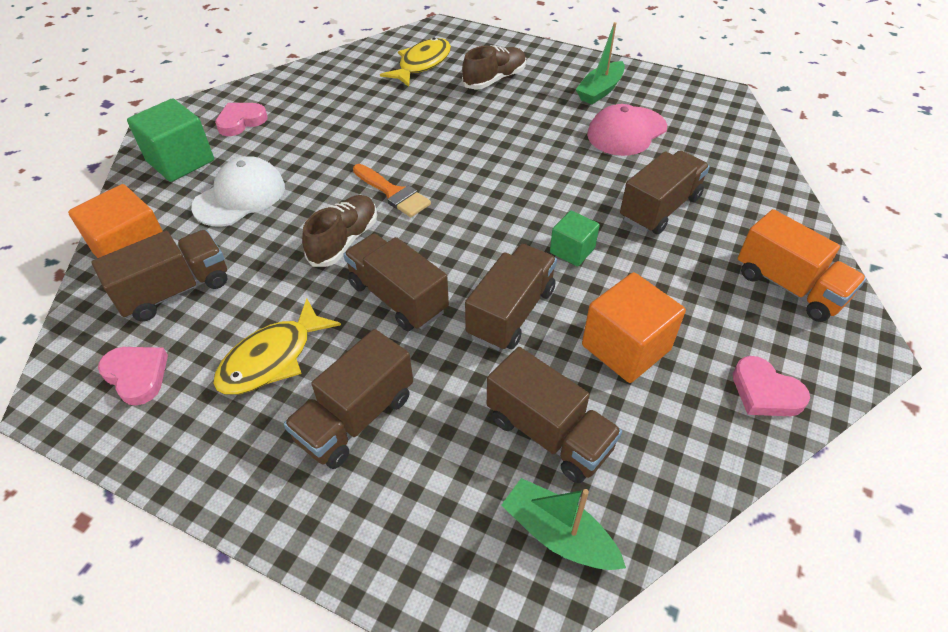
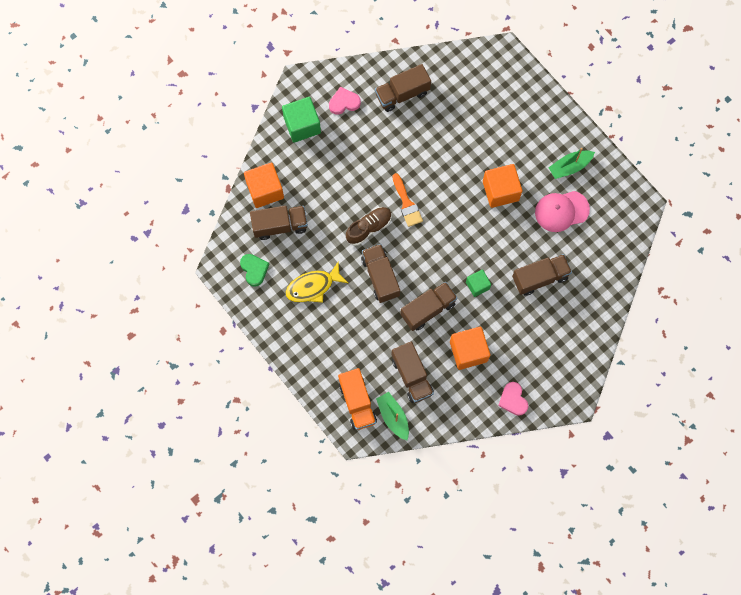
camera: 25 degrees right, 25 degrees up
(137, 375) = (254, 270): pink heart -> green heart
(240, 196) = (326, 170): white cap -> none
(356, 418) = (338, 333): brown truck -> brown truck (402, 94)
(422, 64) = (473, 90): yellow fish -> none
(494, 79) = (511, 126): brown shoe -> none
(526, 138) = (500, 191): none -> orange cube
(789, 286) = (567, 354): orange truck -> orange truck (357, 402)

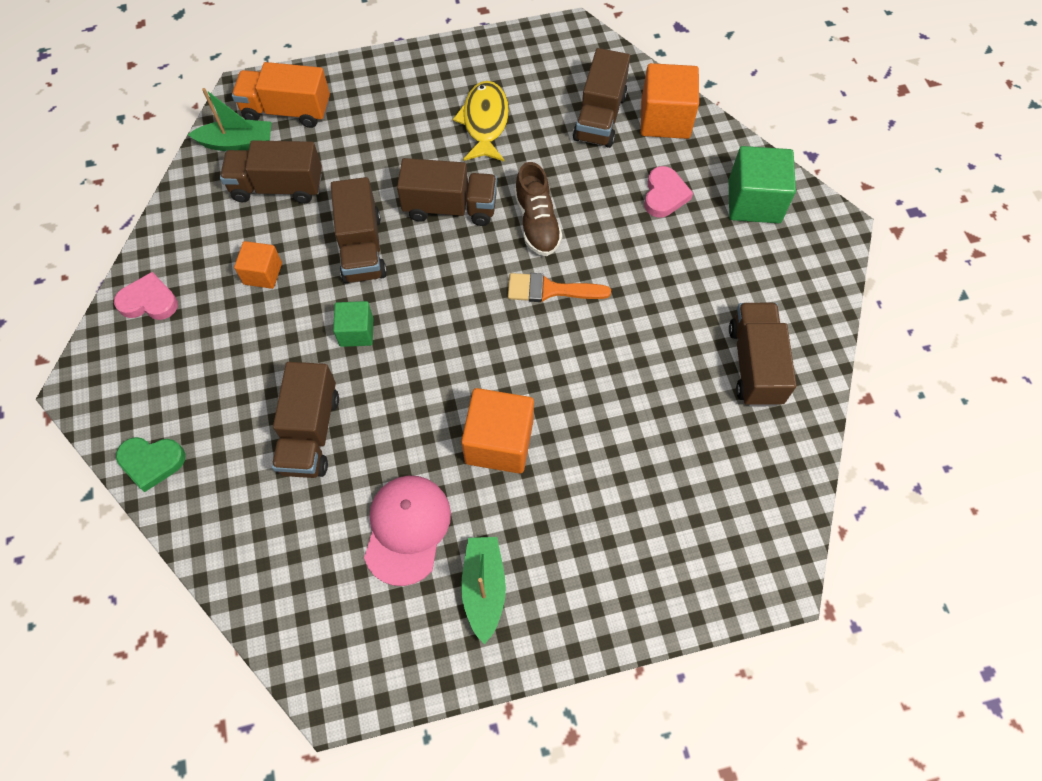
camera: 115 degrees right, 10 degrees down
(254, 270) = (548, 67): green heart -> green heart (152, 462)
(344, 102) = (772, 272): pink heart -> pink heart (664, 195)
(468, 351) = (263, 273): orange cube -> orange cube, size x0.59

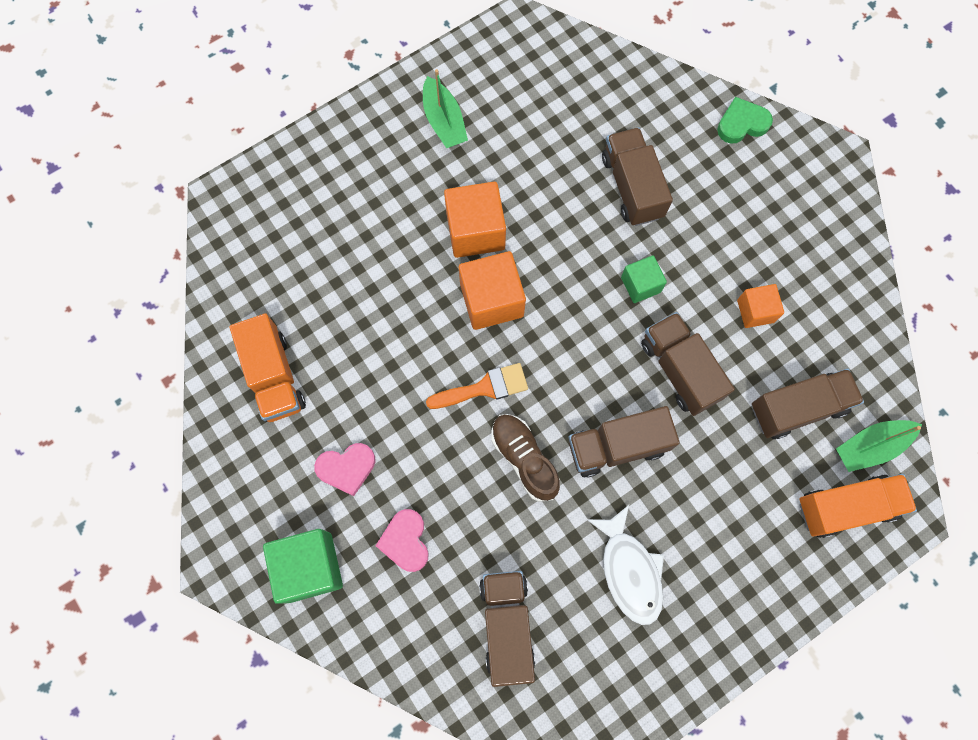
camera: 160 degrees right, 10 degrees up
(149, 301) = (837, 250): pink heart -> pink heart (347, 468)
(407, 529) = (519, 142): pink cap -> none
(485, 122) = (629, 571): yellow fish -> white fish
(665, 119) = (433, 650): orange cube -> orange cube (491, 300)
(754, 364) = (274, 376): brown truck -> orange truck

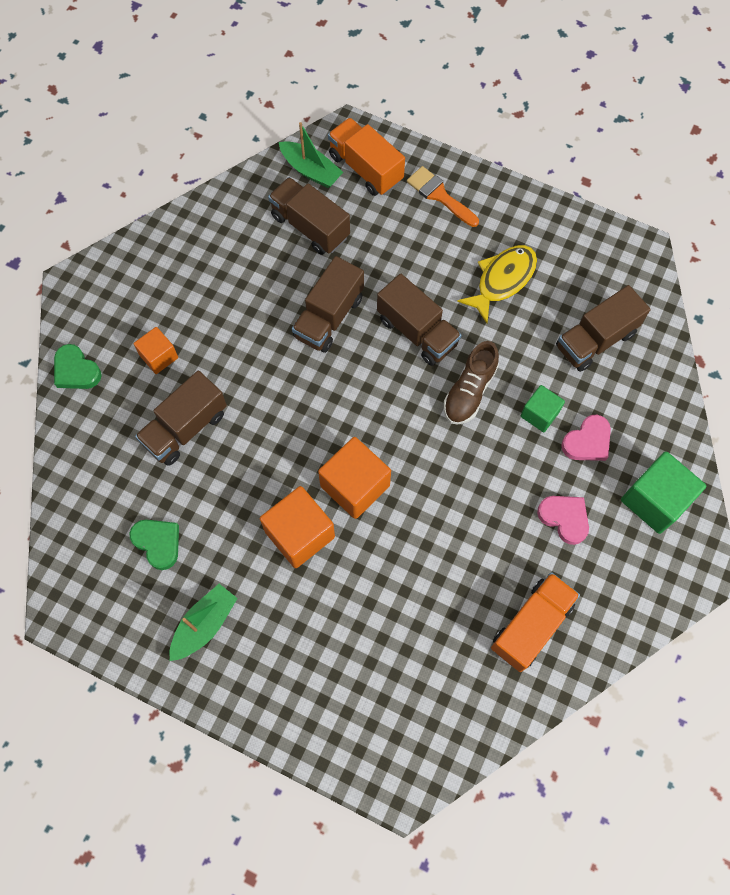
camera: 120 degrees left, 5 degrees down
(484, 388) = (432, 450): orange brush -> orange brush (439, 195)
(536, 118) = (158, 543): none -> green heart
(629, 571) = (502, 280): white fish -> yellow fish
(640, 285) = (273, 378): green cube -> green cube (539, 414)
(755, 311) = (247, 287): orange cube -> orange cube (159, 356)

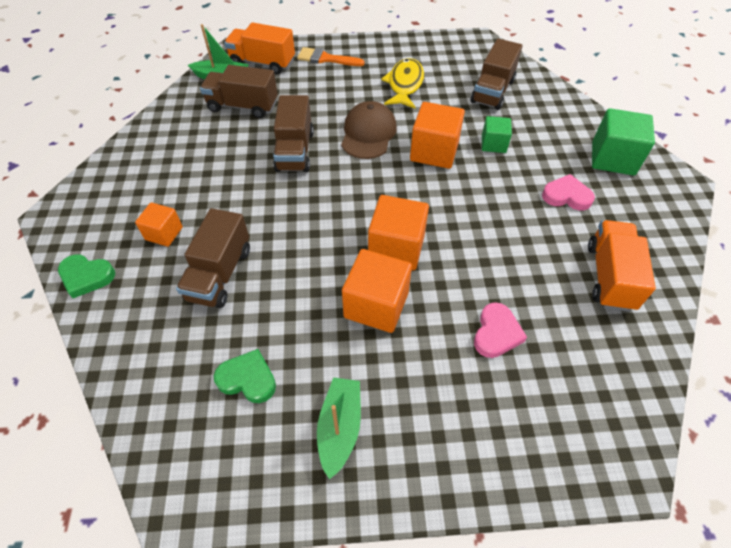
camera: 30 degrees left, 15 degrees down
(417, 331) = (368, 133): brown truck -> brown cap
(469, 391) = (434, 151): brown shoe -> orange cube
(587, 441) = (539, 145): pink heart -> pink heart (496, 333)

